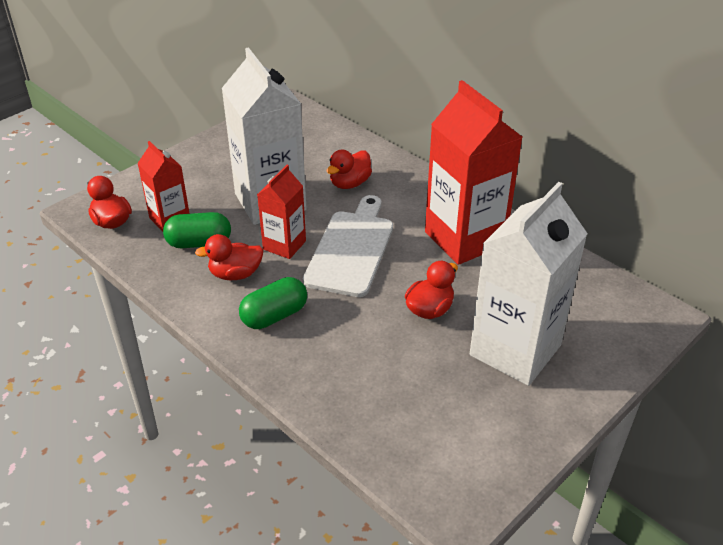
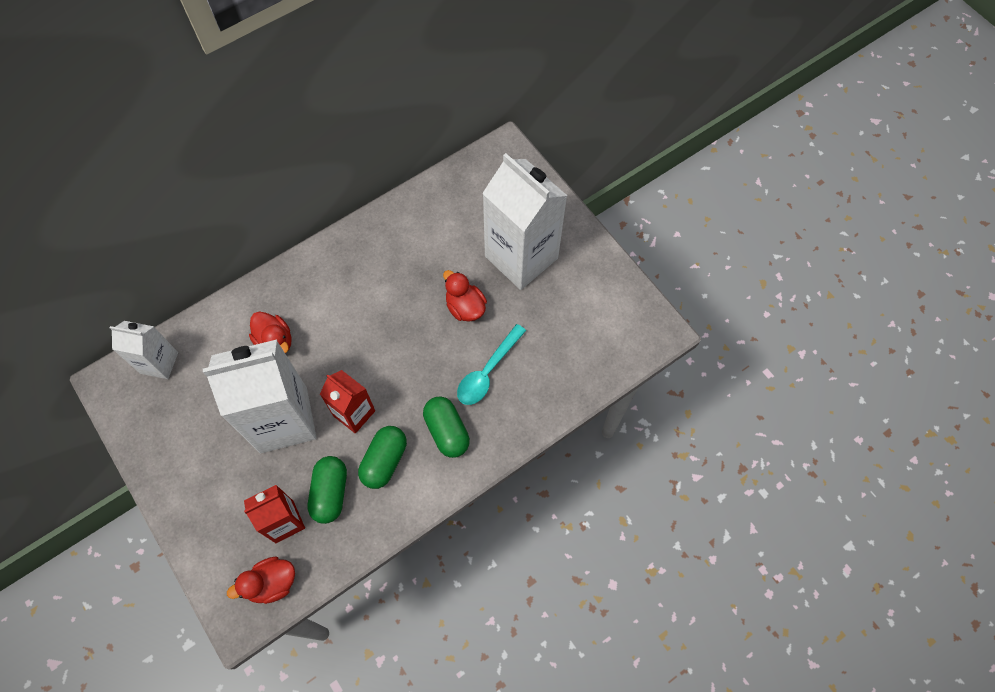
camera: 80 degrees left, 25 degrees up
(235, 274) = (384, 461): red duck -> green capsule
(312, 125) = (159, 363): none -> white carton
(351, 249) = (374, 355): white cutting board -> none
(352, 339) = (487, 372): none -> turquoise spoon
(465, 238) = (384, 260): red carton -> none

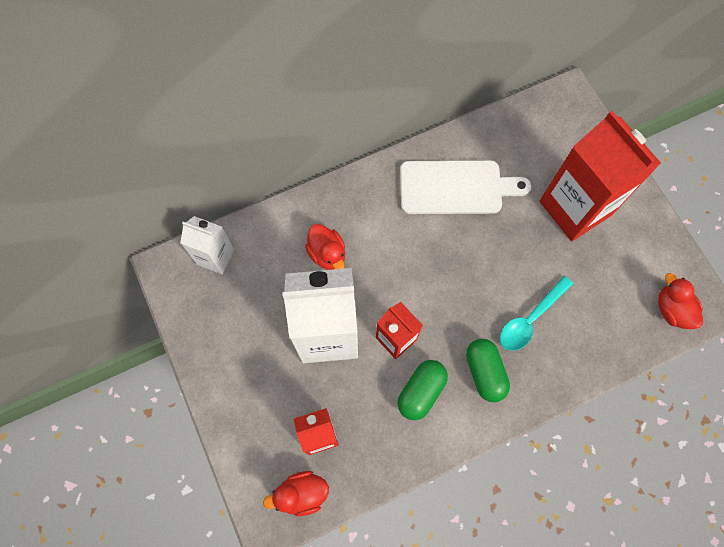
camera: 10 degrees right, 5 degrees up
(330, 493) = (366, 414): green capsule -> none
(400, 256) = (456, 187): none -> white cutting board
(465, 307) = (514, 250): red duck -> red duck (672, 309)
(521, 257) = (575, 208): white carton -> red carton

